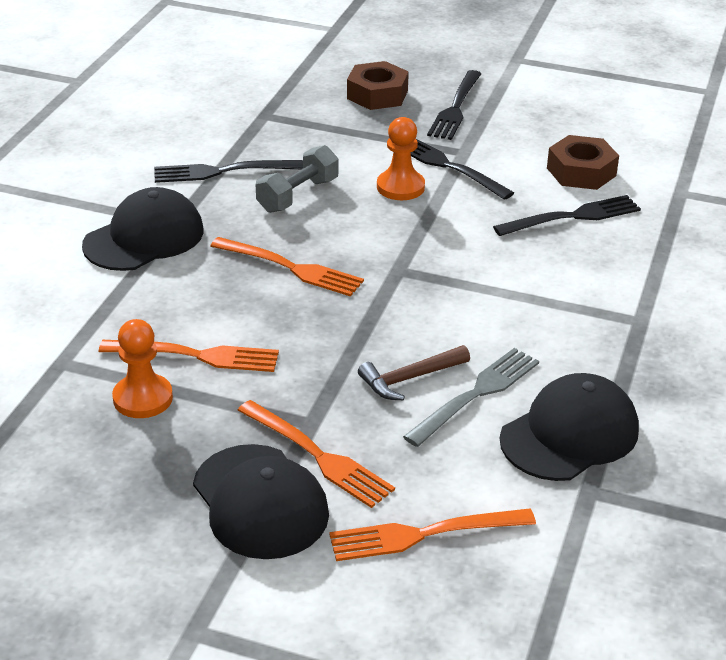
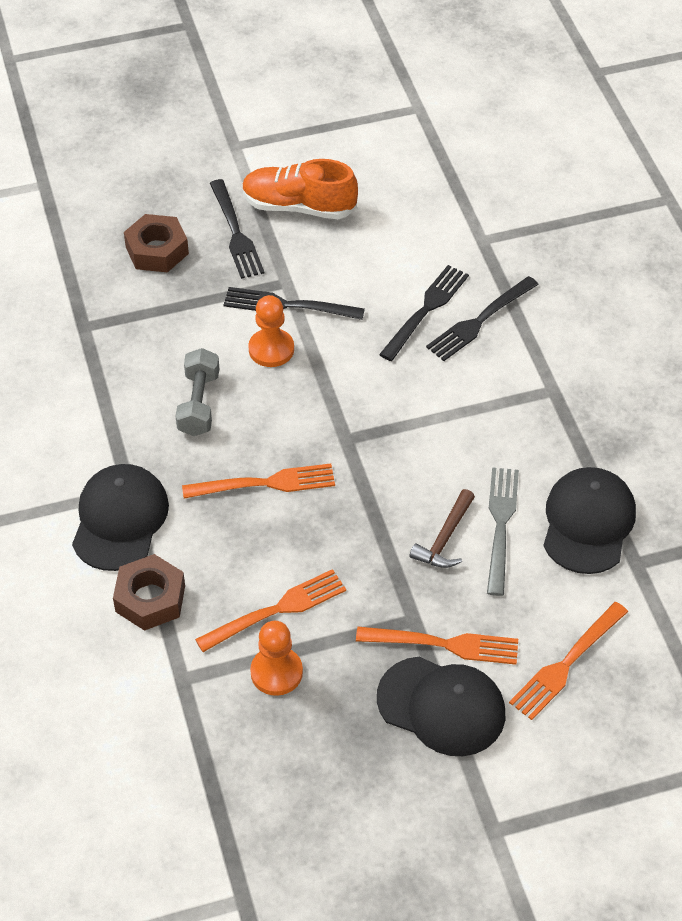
camera: 35 degrees left, 15 degrees up
(222, 171) = (112, 411): black fork -> black fork (480, 321)
(529, 112) = (298, 206): none -> orange shoe
(581, 172) = (393, 256): brown nut -> brown nut (150, 598)

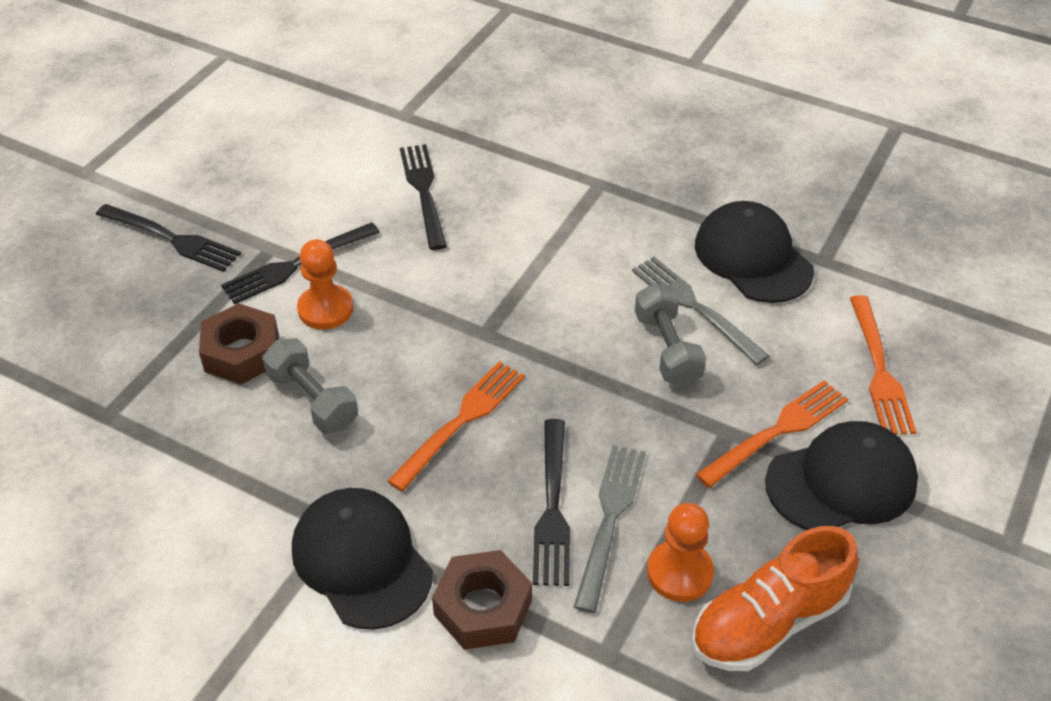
camera: 45 degrees left, 5 degrees down
(157, 250) = (107, 301): brown nut -> brown nut (242, 352)
(276, 610) = (609, 519): orange fork -> grey fork
(298, 206) = (208, 183): orange shoe -> orange shoe (768, 622)
(445, 538) = (667, 349): brown hammer -> grey dumbbell
(480, 321) = (478, 172): black fork -> black fork (552, 507)

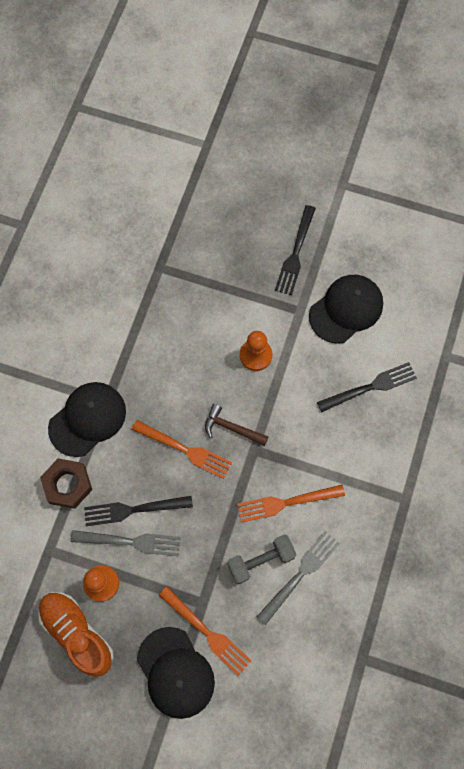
camera: 80 degrees right, 25 degrees up
(242, 352) = (214, 320): brown nut -> none
(296, 265) = (288, 329): black fork -> none
(313, 400) = (186, 367): grey dumbbell -> none
(441, 355) = (232, 428): none -> brown hammer
(752, 257) = (354, 609): black cap -> black cap (346, 309)
(879, 370) = (268, 697): orange fork -> orange fork (286, 502)

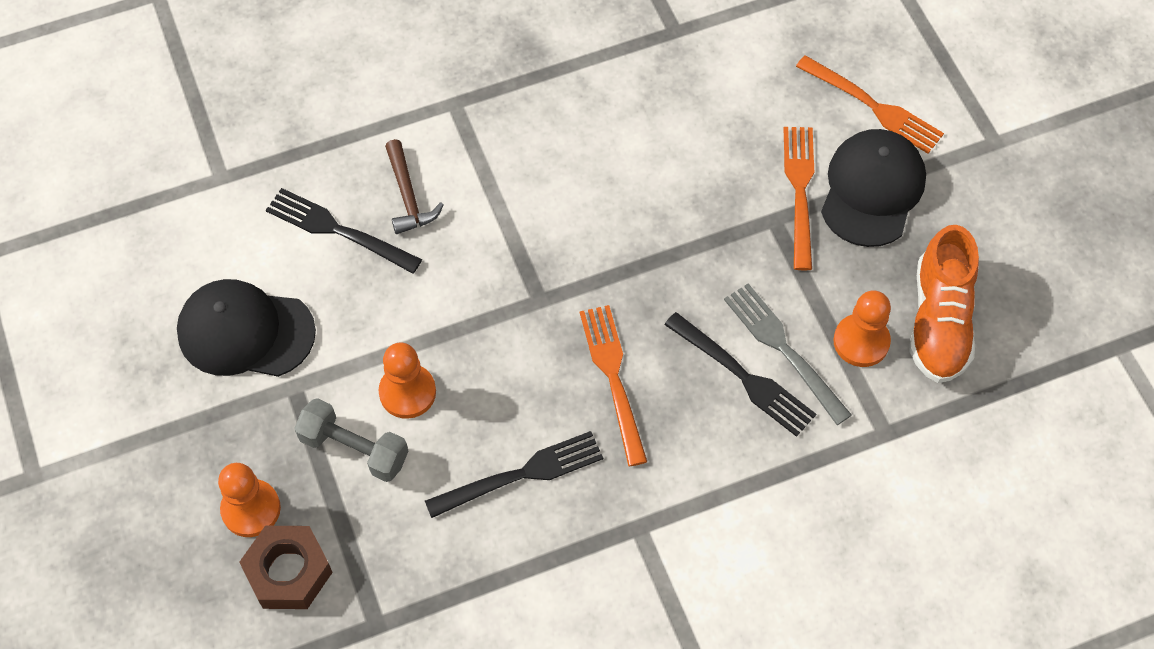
camera: 130 degrees left, 10 degrees down
(68, 485) = (789, 480): brown nut -> brown nut (288, 572)
(87, 419) = (684, 530): black cap -> none
(232, 428) = (535, 345): brown hammer -> brown hammer (408, 196)
(254, 255) = (251, 509): none -> orange pawn
(261, 560) = (667, 196): grey dumbbell -> grey dumbbell (354, 449)
(286, 502) = (573, 218): orange fork -> orange fork (873, 106)
(295, 253) = (204, 456): black fork -> black fork (521, 474)
(300, 574) = (644, 146): grey fork -> none

